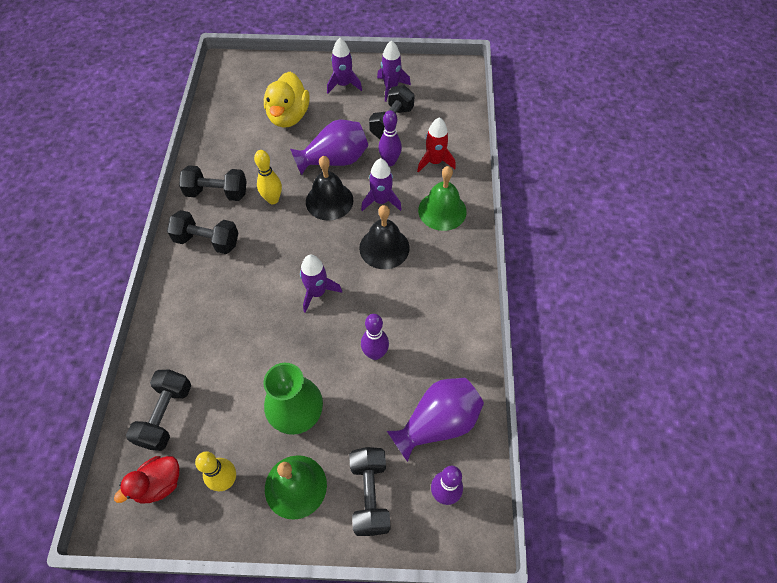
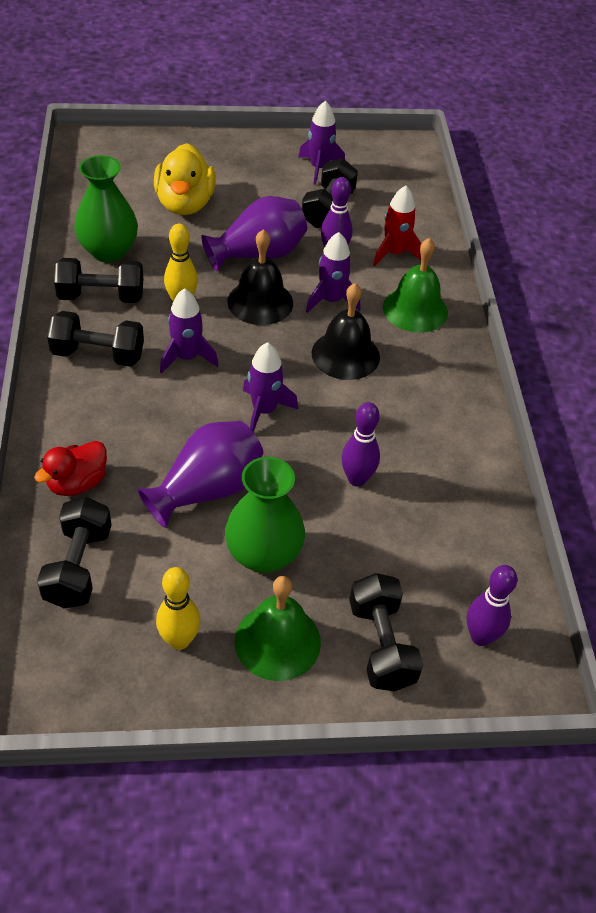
camera: 10 degrees left, 10 degrees down
(159, 484) = (84, 651): red duck -> red duck (77, 483)
(228, 155) = (108, 251): none -> green vase
(343, 85) = (254, 166): purple rocket -> purple rocket (187, 357)
(437, 423) = (456, 556): purple vase -> purple vase (207, 490)

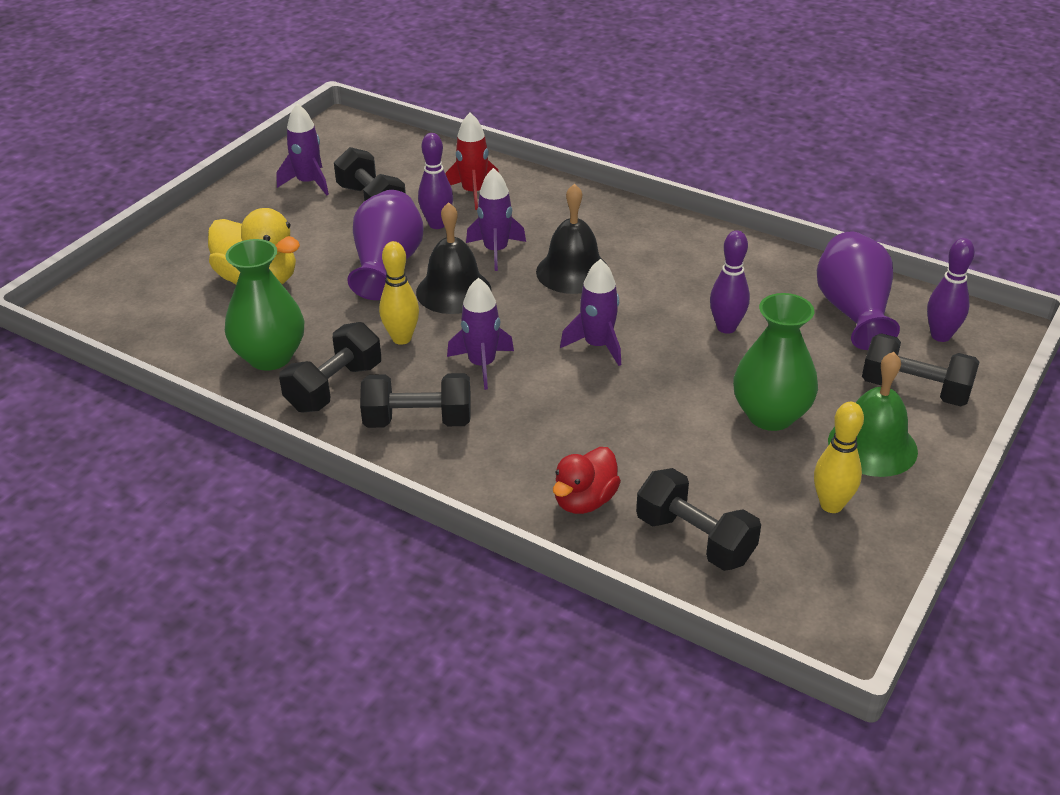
camera: 50 degrees left, 10 degrees down
(77, 483) = (584, 500): red duck -> red duck turned 45 degrees clockwise
(98, 354) = (418, 421): black dumbbell -> black dumbbell turned 45 degrees clockwise
(207, 490) = (665, 418): purple vase -> purple vase (853, 312)
(415, 309) = (555, 212): green bell -> none

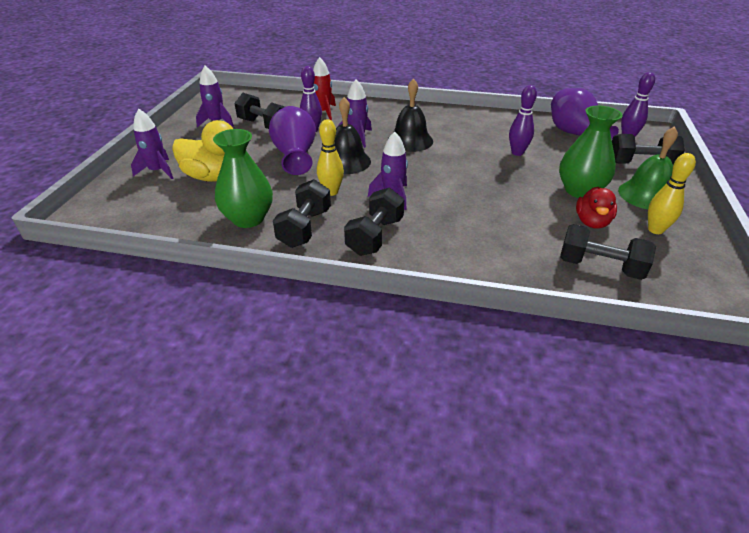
camera: 20 degrees left, 0 degrees up
(418, 421) = (375, 236): black dumbbell -> black dumbbell turned 45 degrees counterclockwise
(584, 500) = (516, 260): red duck -> red duck (592, 222)
(597, 345) = (454, 174): purple rocket -> purple rocket (158, 171)

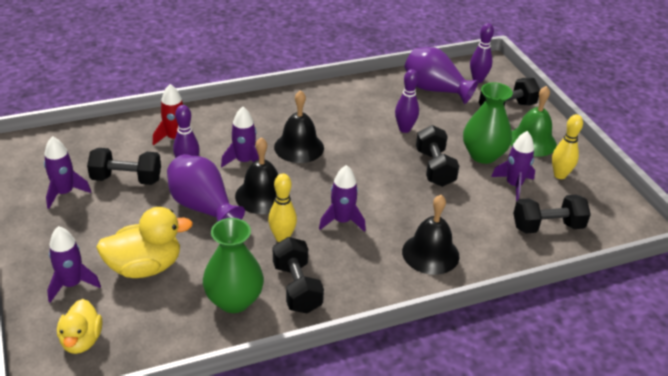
camera: 35 degrees left, 0 degrees up
(122, 204) = (82, 340): none -> yellow duck
(375, 236) = (365, 270): black dumbbell -> black dumbbell (434, 168)
(449, 246) = (430, 253): none -> black bell
(592, 222) = (514, 185): red duck -> purple rocket

